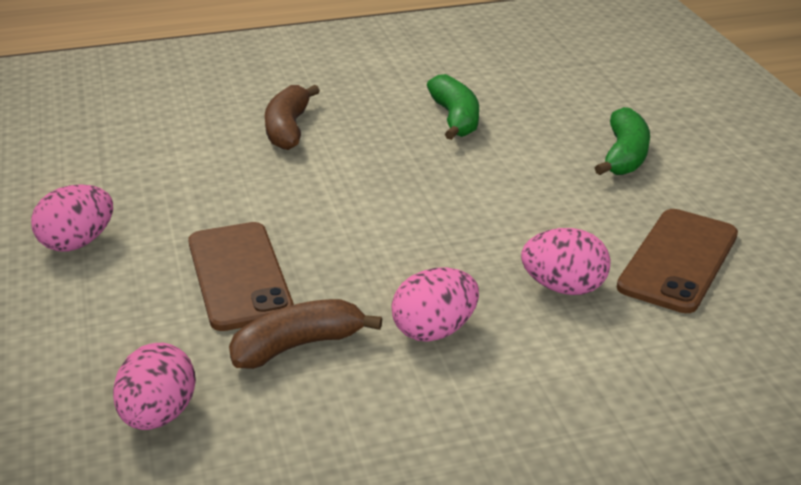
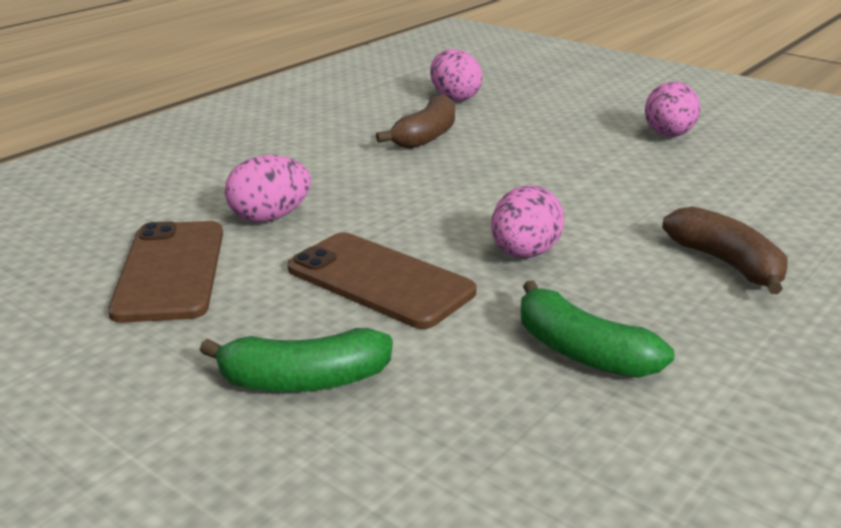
camera: 145 degrees right, 5 degrees down
(239, 276) = (527, 152): brown phone -> brown phone (380, 280)
(434, 330) = (346, 166): pink egg -> pink egg (524, 254)
(624, 156) = (303, 381): green banana -> green banana turned 75 degrees counterclockwise

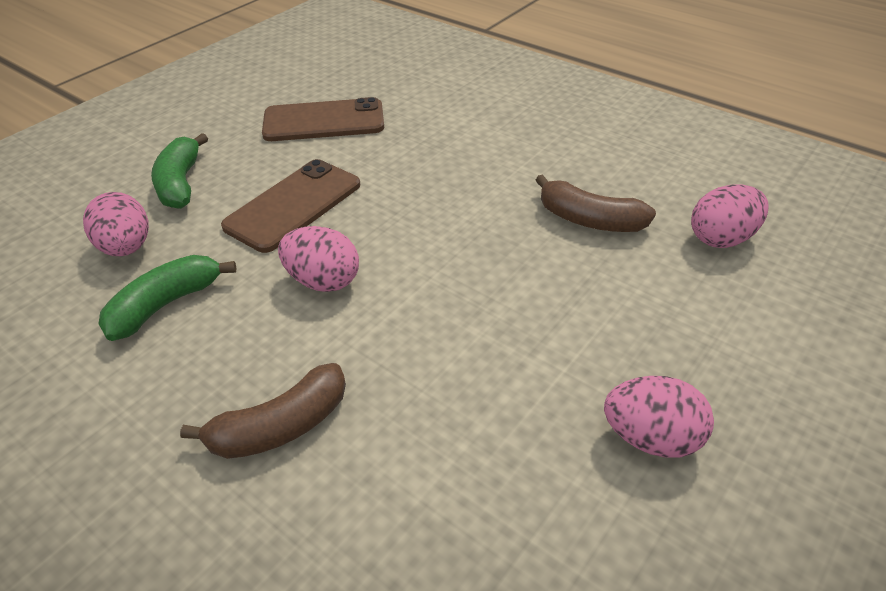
camera: 90 degrees right, 15 degrees up
(270, 217) = (400, 149): pink egg -> pink egg (127, 248)

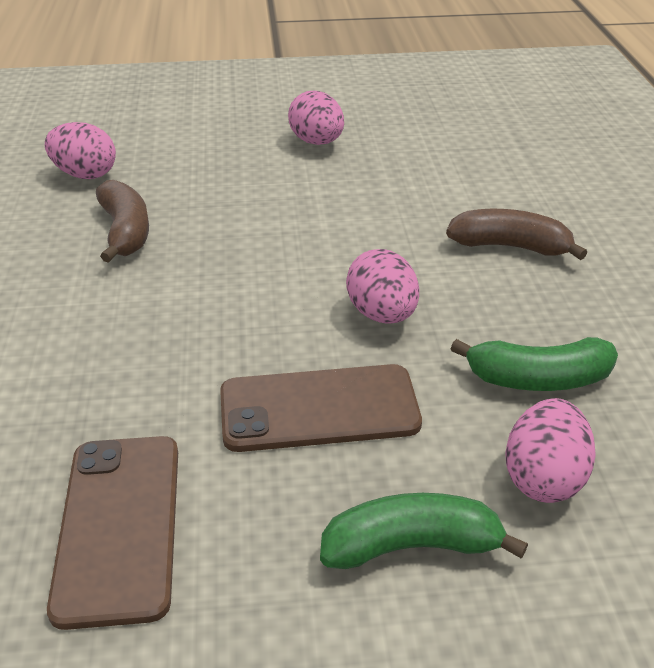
camera: 135 degrees left, 5 degrees down
(180, 183) = (412, 546): green banana -> green banana turned 135 degrees counterclockwise
(324, 121) = (119, 526): brown phone -> brown phone turned 45 degrees clockwise

